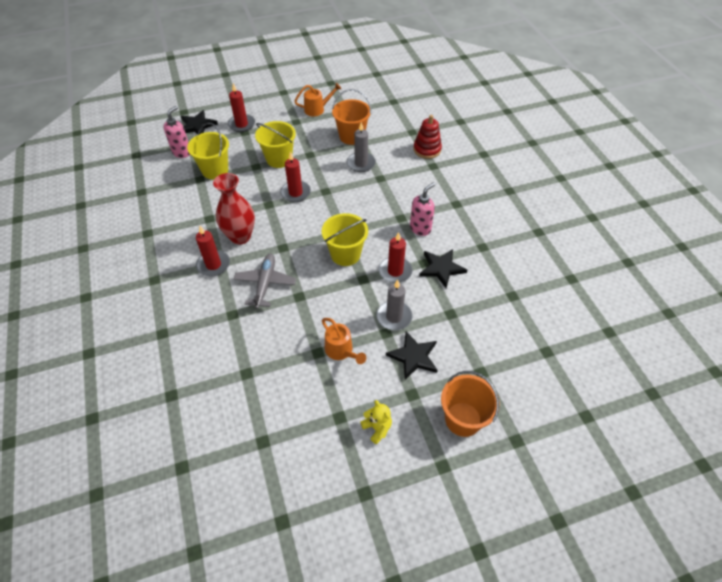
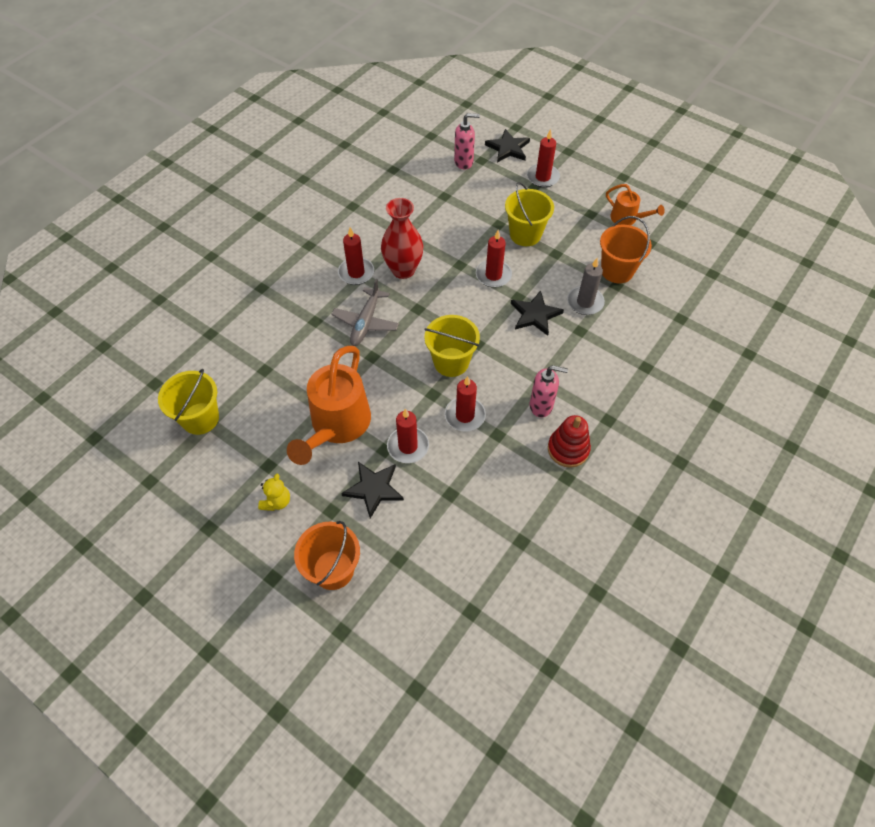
camera: 55 degrees right, 5 degrees up
(215, 170) = (465, 199): yellow bucket -> yellow bucket (200, 418)
(265, 283) = (366, 322): grey plane -> grey plane turned 135 degrees clockwise
(341, 351) = (337, 426): orange watering can -> orange watering can, size x1.93
(394, 317) = (408, 446): grey candle -> red candle
(427, 149) = (666, 347): red stacking toy -> red stacking toy (568, 449)
(441, 268) = (503, 454): black star -> black star (535, 315)

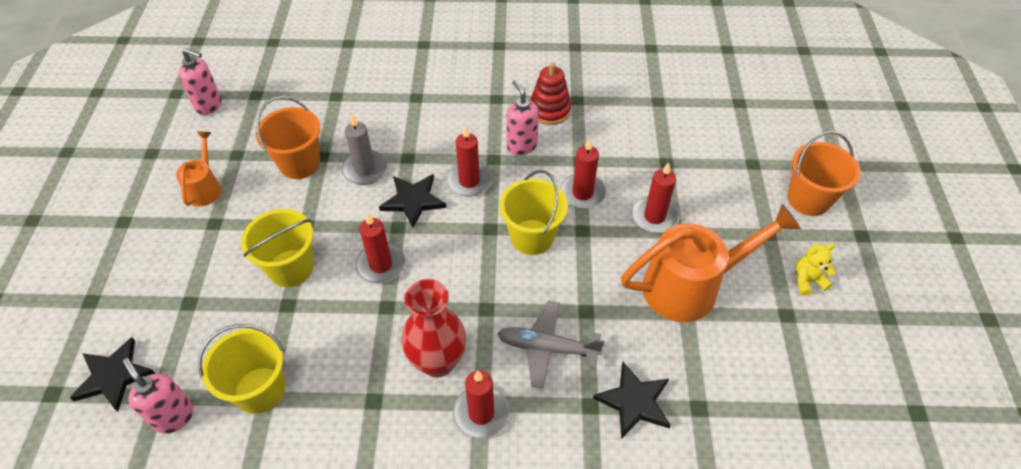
camera: 125 degrees left, 5 degrees down
(200, 418) = (814, 425): yellow bucket -> yellow bucket (260, 390)
(366, 322) = (547, 348): grey plane -> grey plane turned 150 degrees counterclockwise
(374, 489) = (718, 216): black star -> black star (634, 401)
(542, 177) = (165, 302): red candle -> red candle (469, 181)
(715, 245) = (209, 105): none -> pink soap dispenser

